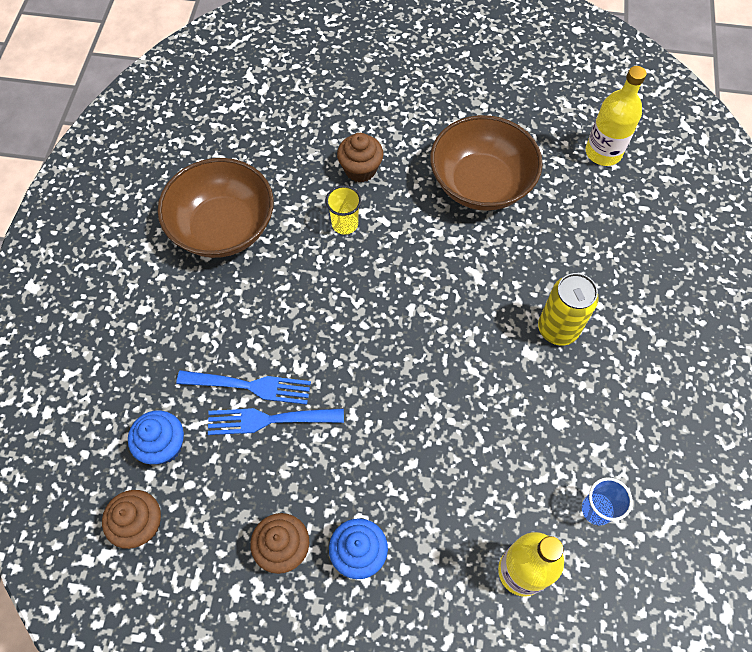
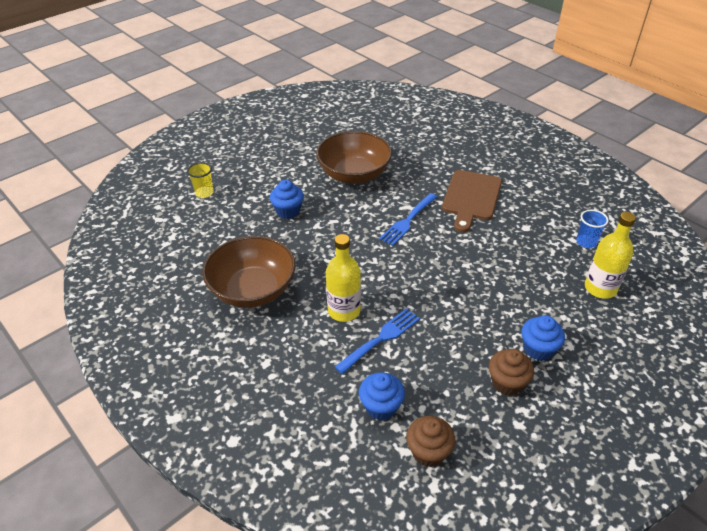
camera: 50 degrees left, 20 degrees down
(269, 420) = (413, 342): blue fork -> blue fork (407, 221)
(345, 224) = (316, 237): yellow cup -> yellow cup (204, 193)
(360, 169) = (288, 211): brown cupcake -> blue cupcake
(558, 329) = (471, 198): yellow can -> brown cutting board
(603, 152) = (386, 128): yellow bottle -> yellow bottle (344, 310)

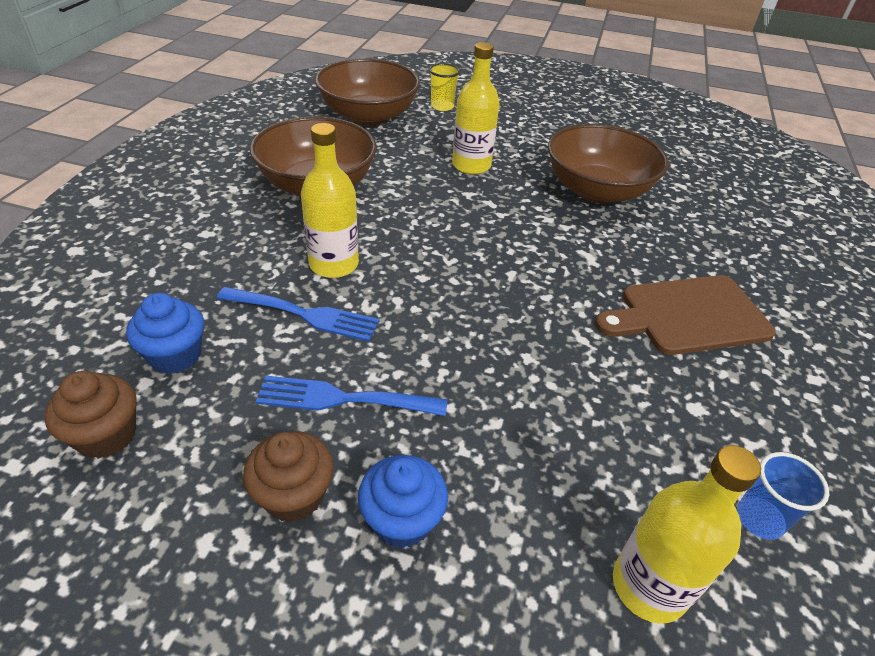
camera: 55 degrees right, 0 degrees up
(183, 233) = (368, 116): none -> brown bowl
(288, 211) = (471, 165): blue cupcake -> yellow bottle
(407, 221) = (560, 265): blue fork -> blue fork (343, 399)

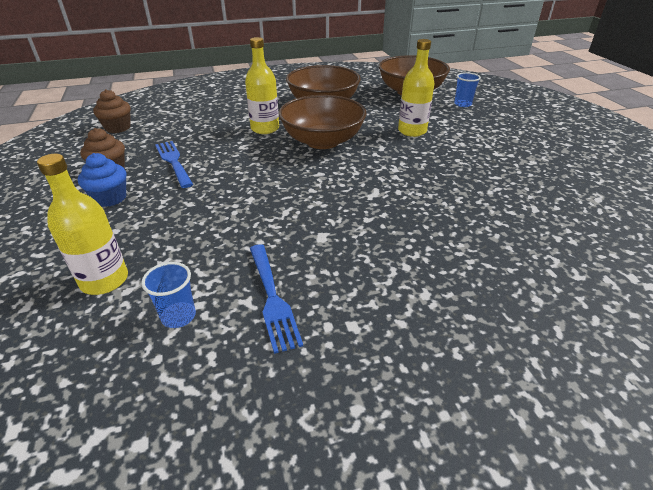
camera: 60 degrees right, 5 degrees down
(175, 355) = (169, 122): blue cupcake -> none
(304, 314) = (221, 135): blue fork -> blue fork (272, 298)
(442, 106) = (463, 104): yellow cup -> blue cup
(597, 190) = (459, 176): brown bowl -> brown bowl (322, 141)
(688, 315) = (359, 246): brown cutting board -> none

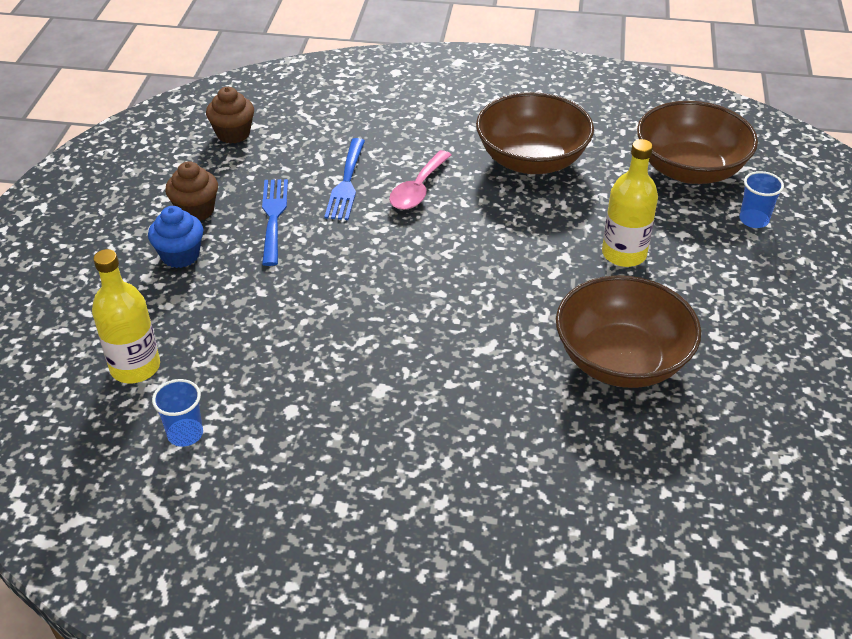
camera: 25 degrees right, 5 degrees up
(265, 129) = (418, 189): yellow bottle -> pink spoon
(272, 298) = (282, 447): blue fork -> blue fork (346, 183)
(322, 141) = (481, 236): brown bowl -> brown bowl (621, 360)

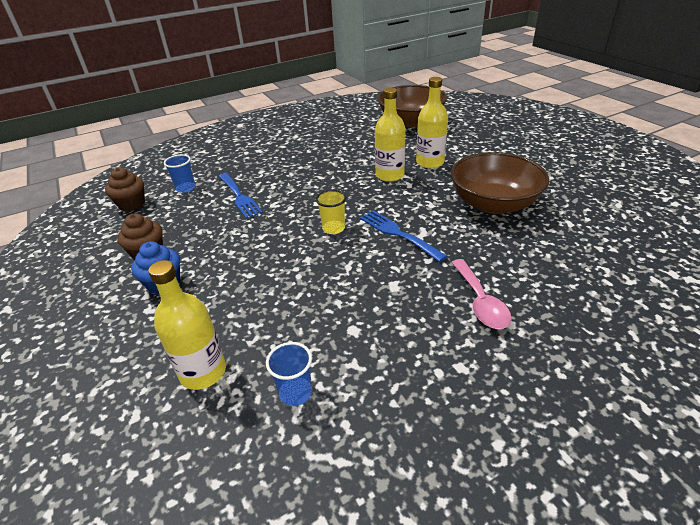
camera: 35 degrees left, 5 degrees down
(273, 217) = (211, 233): blue fork -> blue fork (398, 234)
(398, 284) = (333, 228): none -> yellow cup
(418, 189) = (287, 182): pink spoon -> pink spoon (480, 301)
(532, 160) = (332, 146): brown bowl -> none
(548, 246) = (389, 175): none -> yellow bottle
(753, 220) = (464, 127): blue cup -> blue cup (186, 188)

